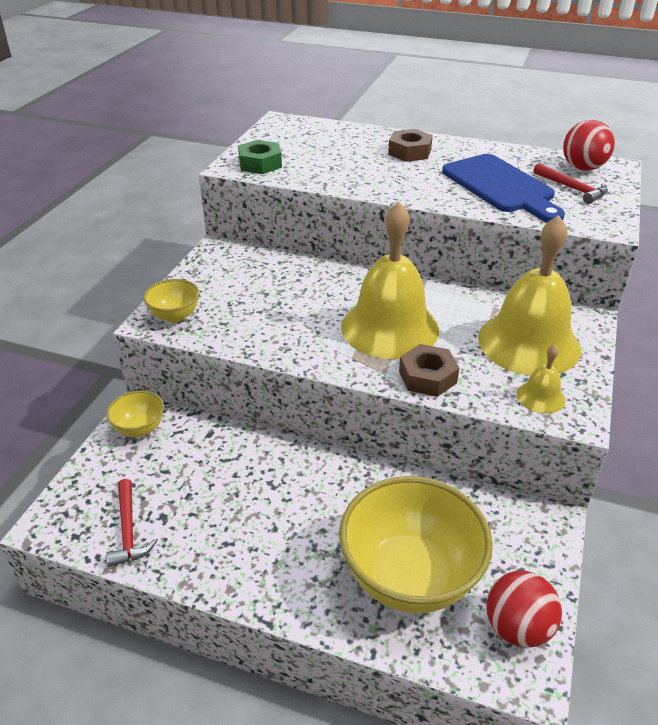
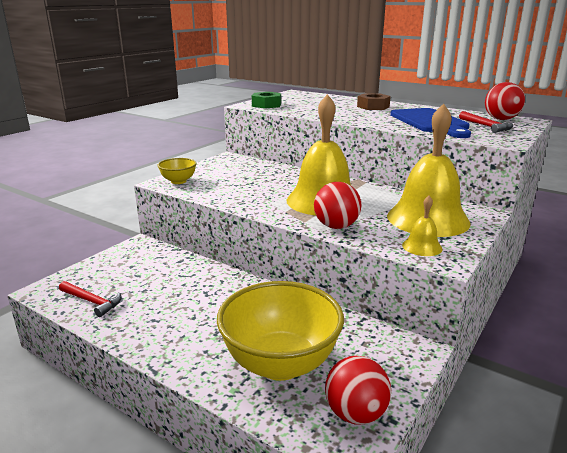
camera: 15 degrees right, 15 degrees down
(128, 530) = (92, 301): red hammer -> red hammer turned 60 degrees counterclockwise
(140, 429) = (135, 252): yellow bowl -> none
(427, 377) = (336, 226): brown nut -> red ball

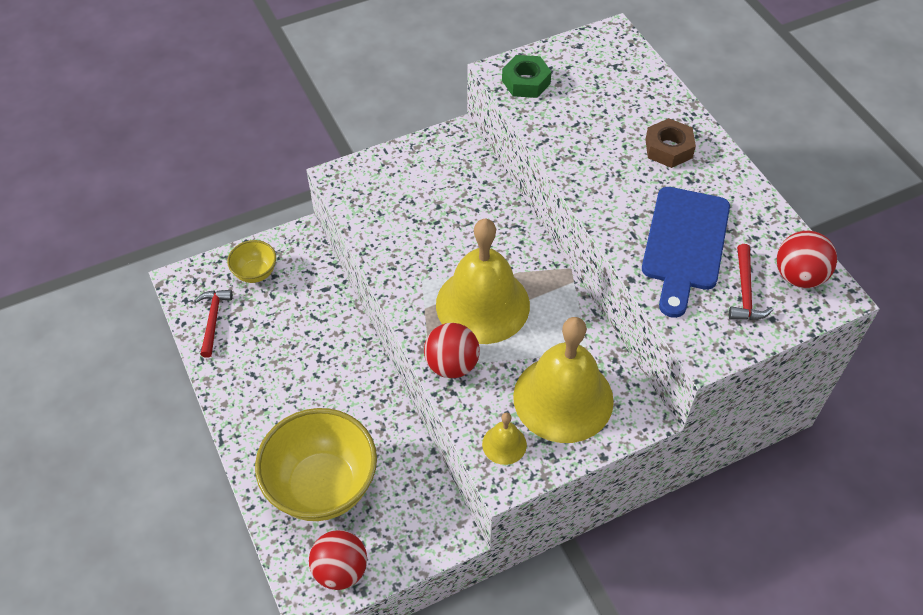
camera: 30 degrees right, 30 degrees up
(92, 301) = (213, 320): red hammer -> red hammer turned 150 degrees counterclockwise
(178, 181) = (357, 183): yellow bowl -> yellow bowl (255, 273)

